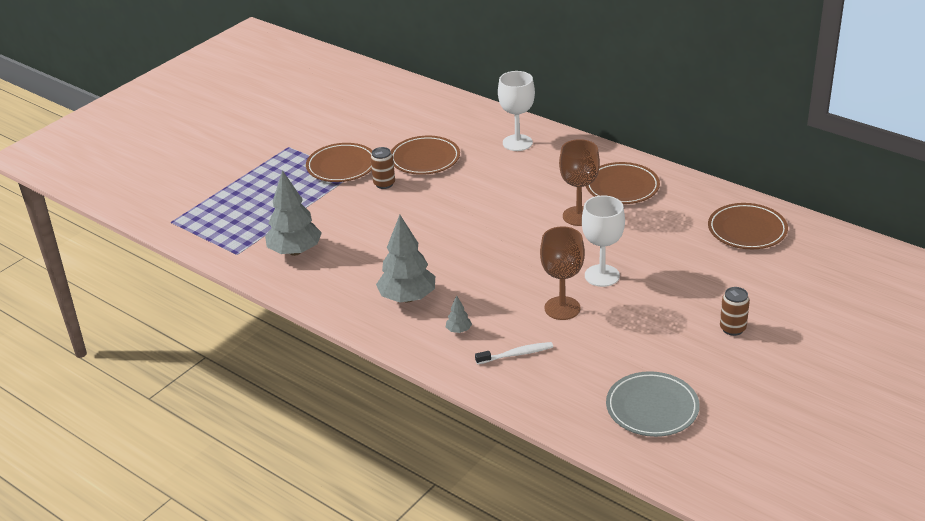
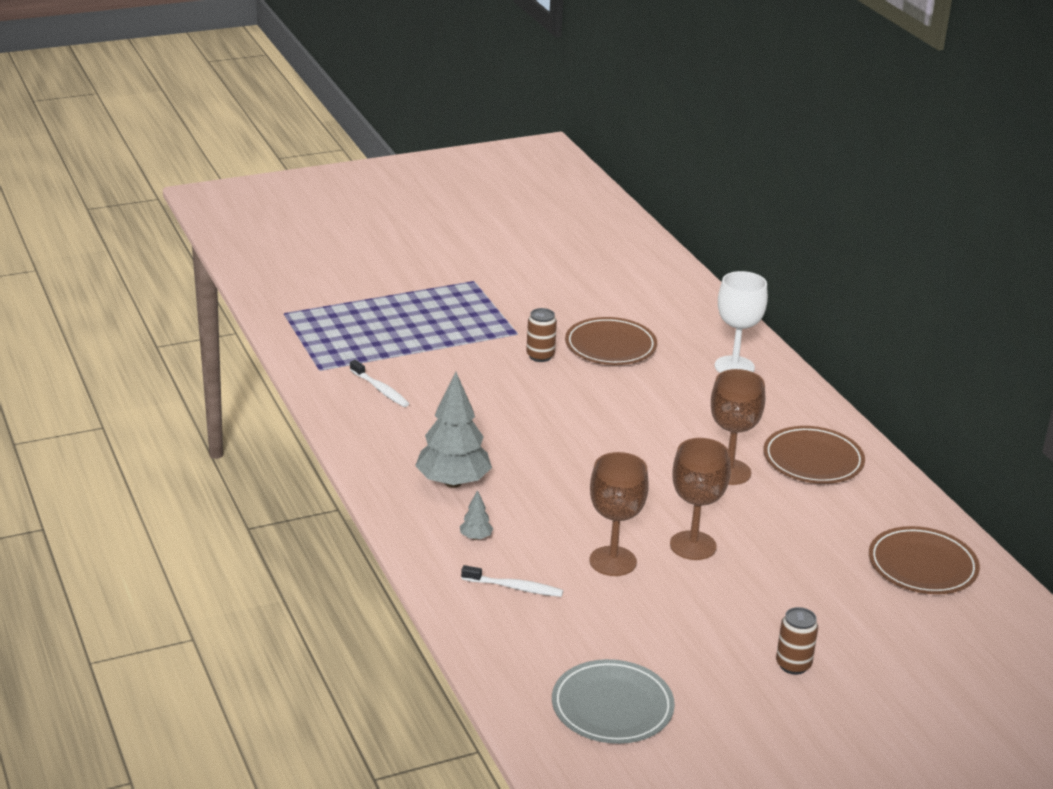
camera: 25 degrees right, 5 degrees down
(295, 251) = (380, 389): grey tree -> white toothbrush
(341, 166) = (511, 321): brown plate -> none
(602, 275) = (693, 545): white goblet -> brown goblet

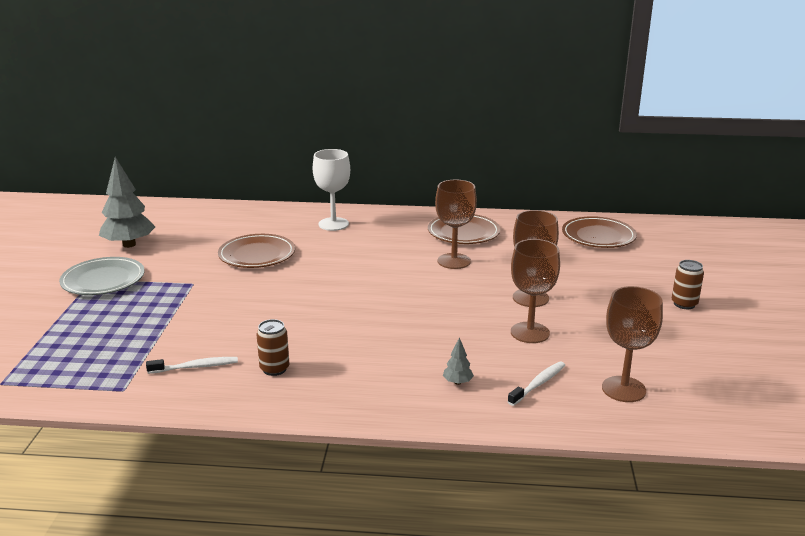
camera: 60 degrees left, 5 degrees down
(453, 482) = (371, 371): grey tree -> grey tree (129, 244)
(540, 356) = (236, 283): brown can -> brown can (274, 369)
(551, 645) = (623, 389): none -> brown goblet
(612, 707) = (711, 385): grey plate -> grey plate (103, 280)

